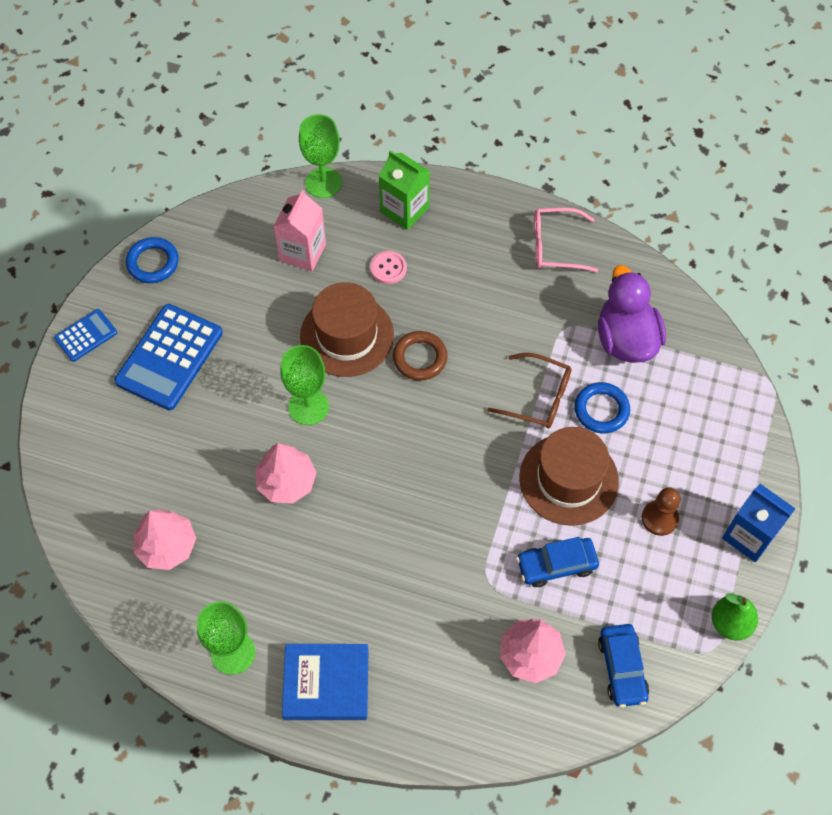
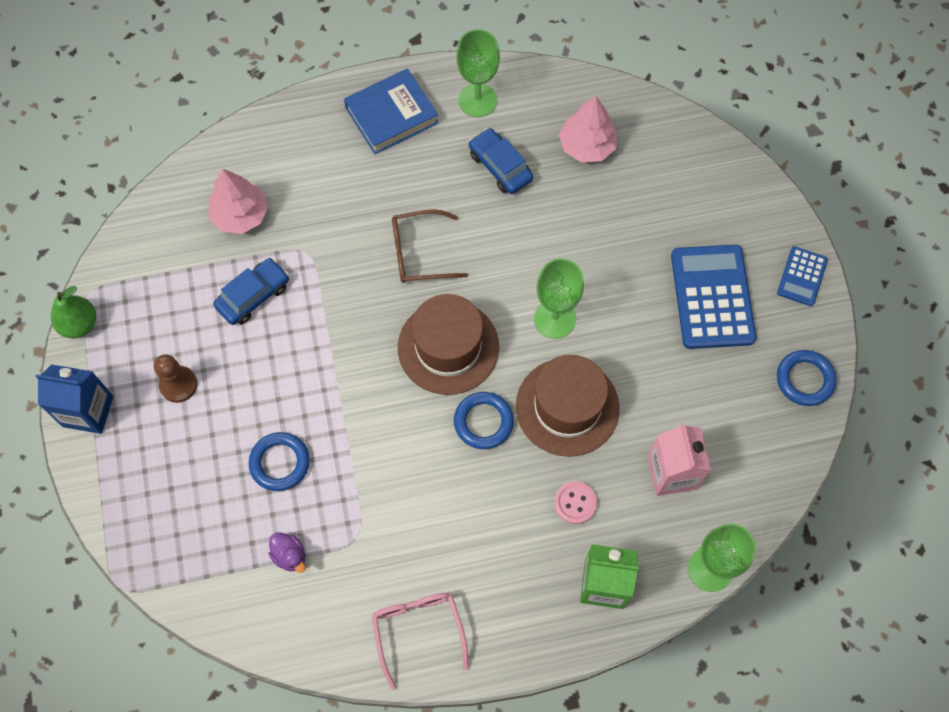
camera: 150 degrees right, 5 degrees up
(286, 482) = (527, 245): pink tree -> none
(420, 358) = (483, 422): brown ring -> blue ring
(538, 397) = (347, 443): brown glasses -> brown glasses (419, 253)
(555, 246) = (418, 630): pink glasses -> pink glasses turned 75 degrees counterclockwise
(568, 479) = (279, 377): brown hat -> brown hat (448, 347)
(622, 668) = (159, 242): blue car -> blue car (500, 166)
(626, 339) = (290, 555): purple duck -> purple duck, size x0.44

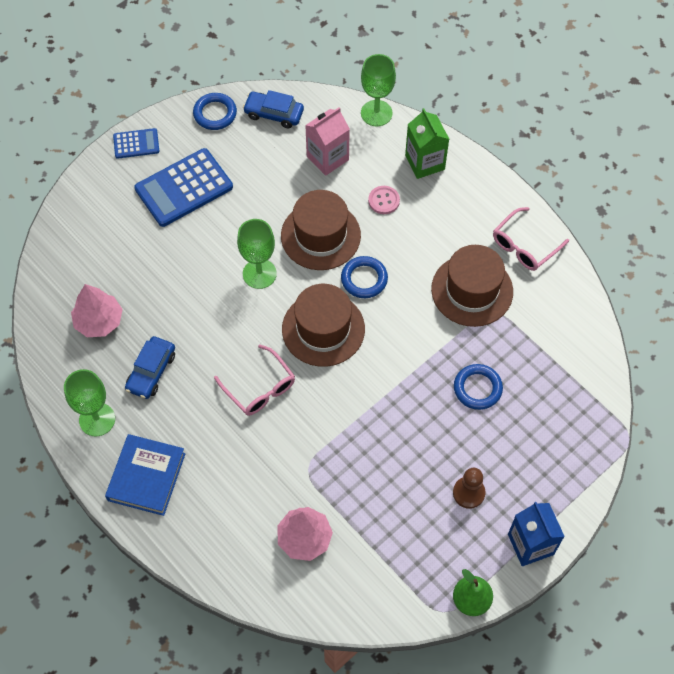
camera: 120 degrees left, 5 degrees down
(253, 296) = (366, 484): blue car -> blue car (274, 114)
(290, 555) = (533, 345): purple duck -> none
(391, 115) = (146, 477): blue book -> blue book turned 75 degrees clockwise
(398, 531) = (472, 290): none -> brown hat
(419, 253) = (260, 388): brown glasses -> pink glasses

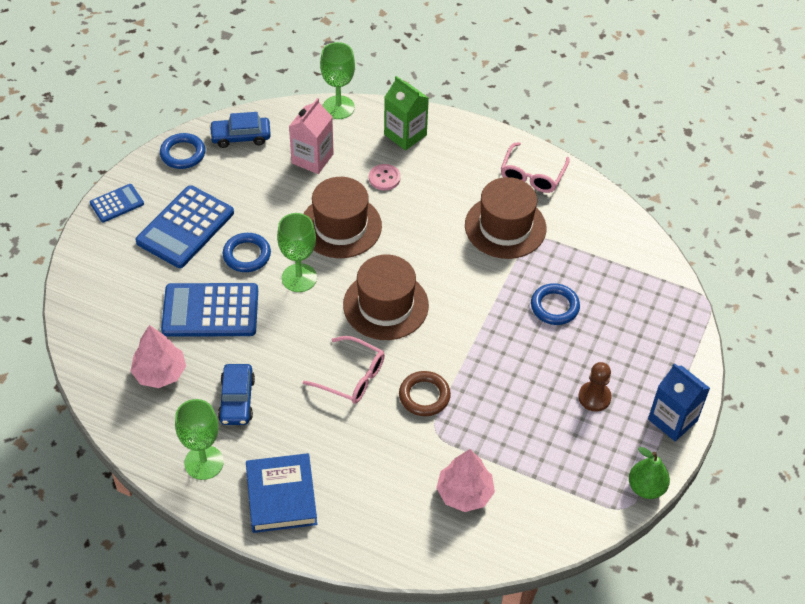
camera: 25 degrees left, 10 degrees down
(168, 277) = (210, 311): none -> blue calculator
(314, 431) = (424, 396): none -> brown ring
(364, 279) = (401, 250): blue ring -> blue ring (247, 255)

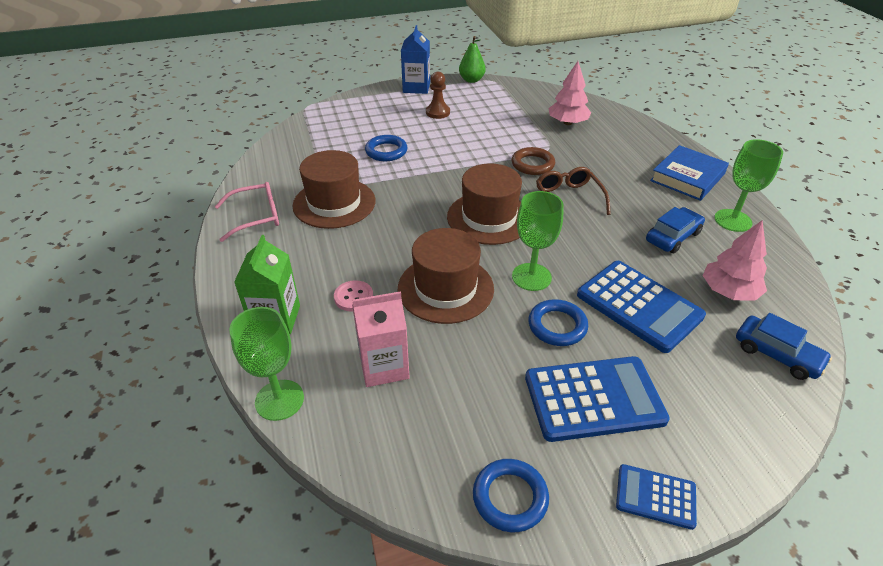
camera: 130 degrees left, 10 degrees down
(241, 137) = (419, 458): blue car -> blue car (777, 354)
(352, 377) = (568, 198): pink glasses -> brown glasses

